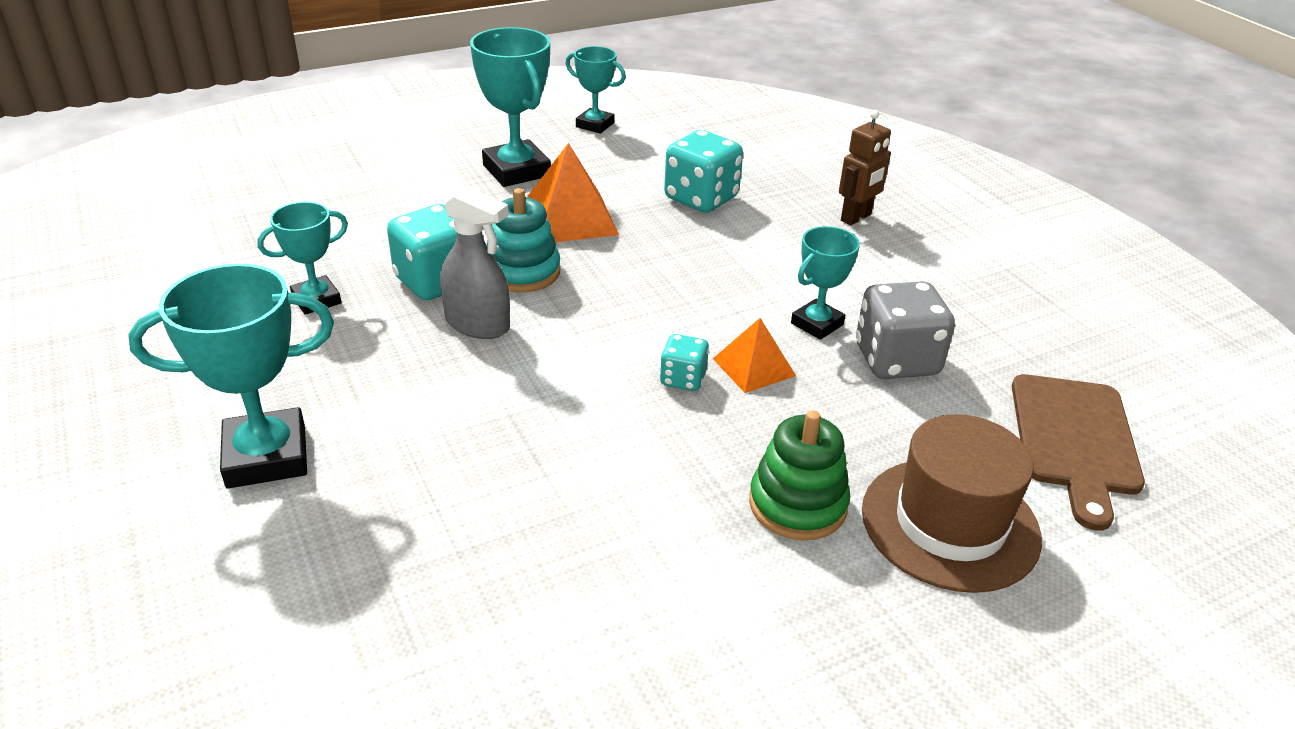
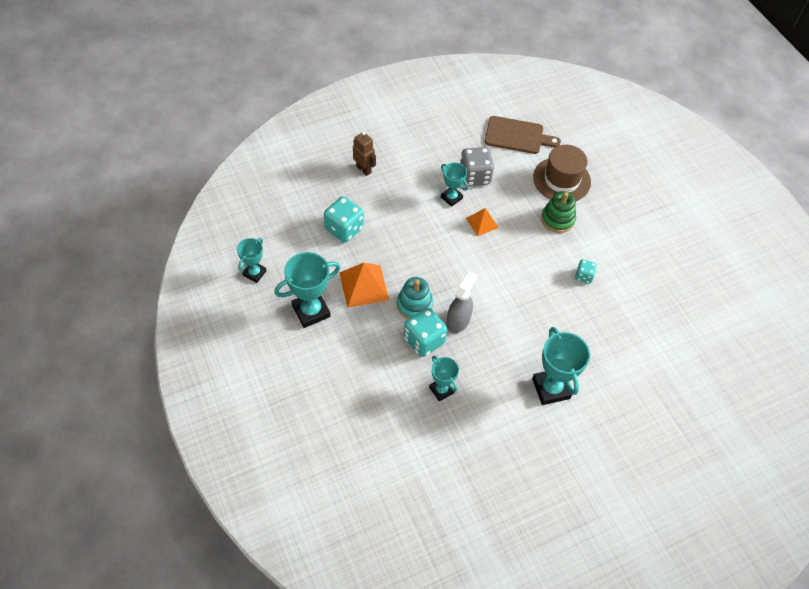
camera: 90 degrees left, 20 degrees up
(683, 379) = (491, 247): turquoise dice -> turquoise dice (584, 276)

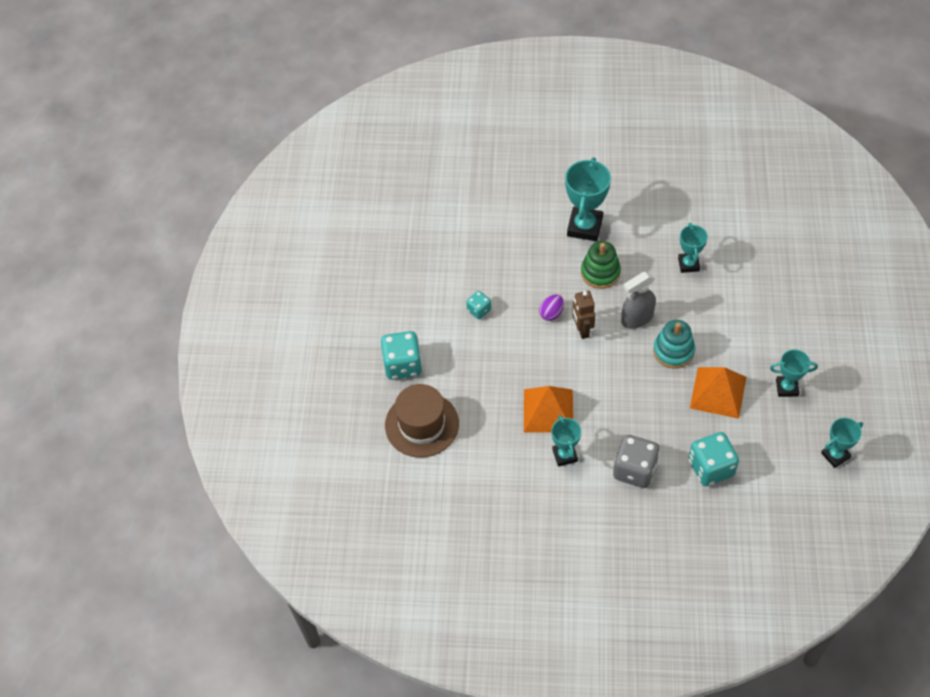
camera: 145 degrees left, 0 degrees up
(311, 311) = (787, 388): turquoise trophy -> turquoise trophy, size x0.60
(364, 169) = (651, 538): brown robot -> brown robot (582, 330)
(424, 340) = (682, 313): turquoise dice -> turquoise dice (402, 365)
(475, 176) = (520, 471): grey dice -> grey dice (634, 470)
(482, 222) = (548, 410): orange pyramid -> orange pyramid, size x1.63
(517, 136) = (432, 505): brown cutting board -> none
(527, 297) = (551, 313): none -> purple egg
(557, 219) = (461, 380): green stacking toy -> green stacking toy (600, 272)

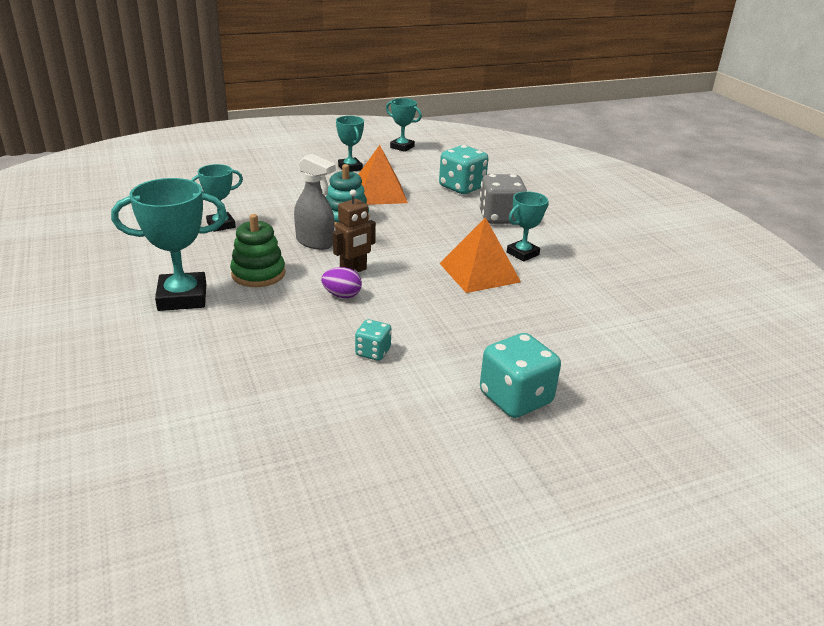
camera: 120 degrees left, 25 degrees down
(422, 424) = (586, 355): brown hat -> none

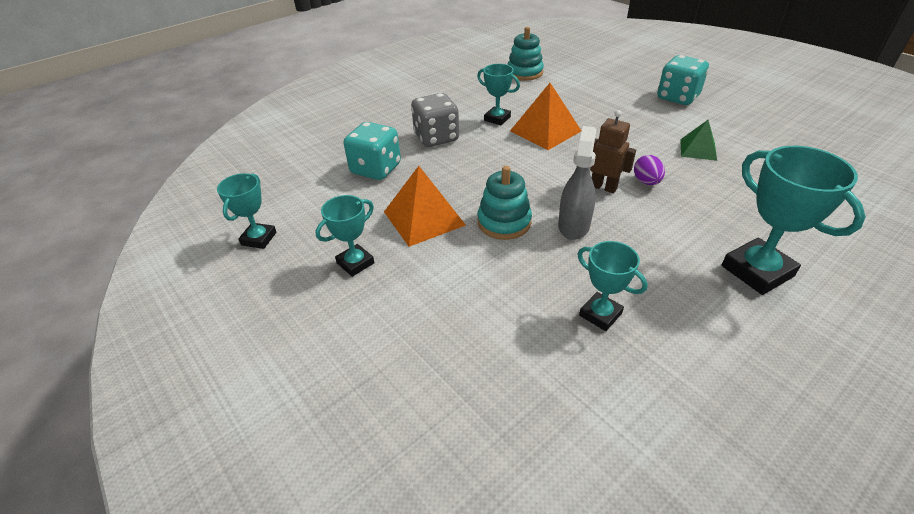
camera: 105 degrees left, 10 degrees up
(258, 274) = (666, 239): green stacking toy -> none
(373, 352) = (698, 149): turquoise dice -> green pyramid
(647, 301) = (524, 73): none -> turquoise stacking toy

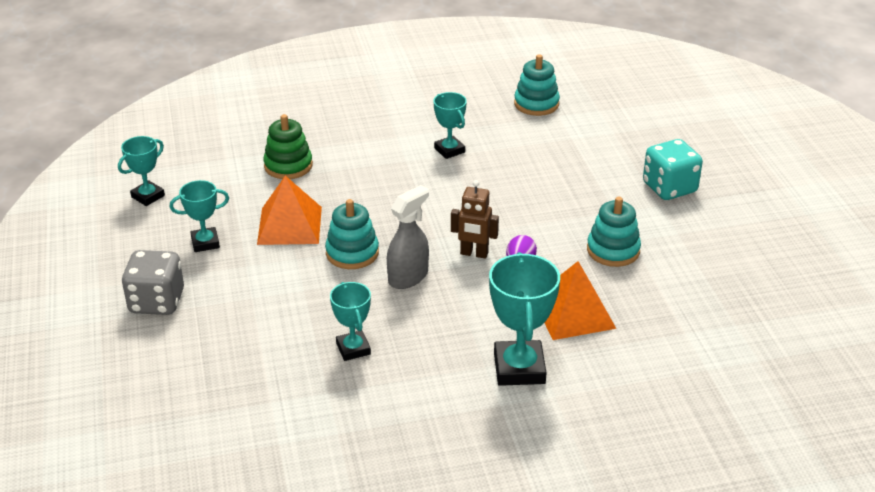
camera: 25 degrees right, 5 degrees down
(376, 169) = (288, 166): turquoise dice -> green stacking toy
(436, 138) = (370, 152): grey dice -> grey dice (157, 302)
(545, 131) = (483, 179): orange pyramid -> orange pyramid (573, 312)
(603, 187) = (474, 253): brown robot -> brown robot turned 135 degrees clockwise
(698, 149) = (613, 250): green pyramid -> turquoise stacking toy

